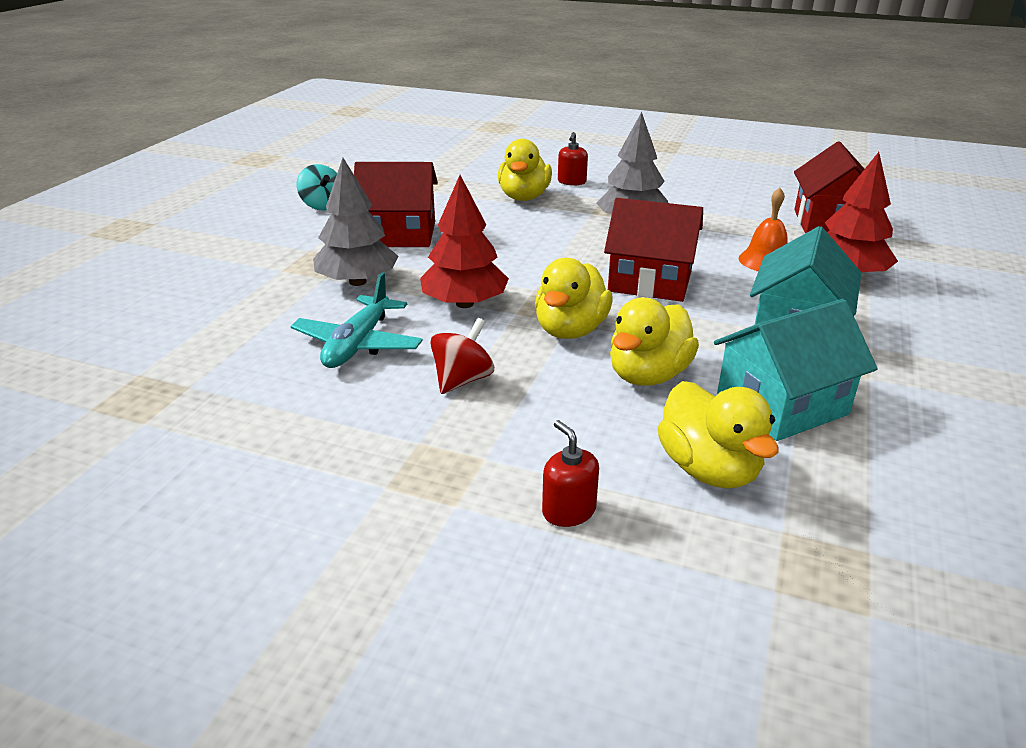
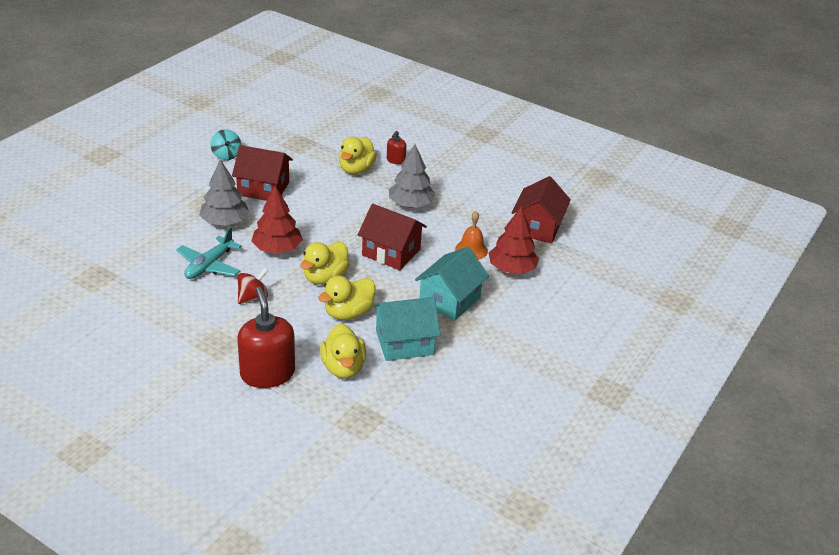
camera: 10 degrees right, 5 degrees up
(568, 511) = (267, 373): red soap dispenser -> red soap dispenser, size x2.09

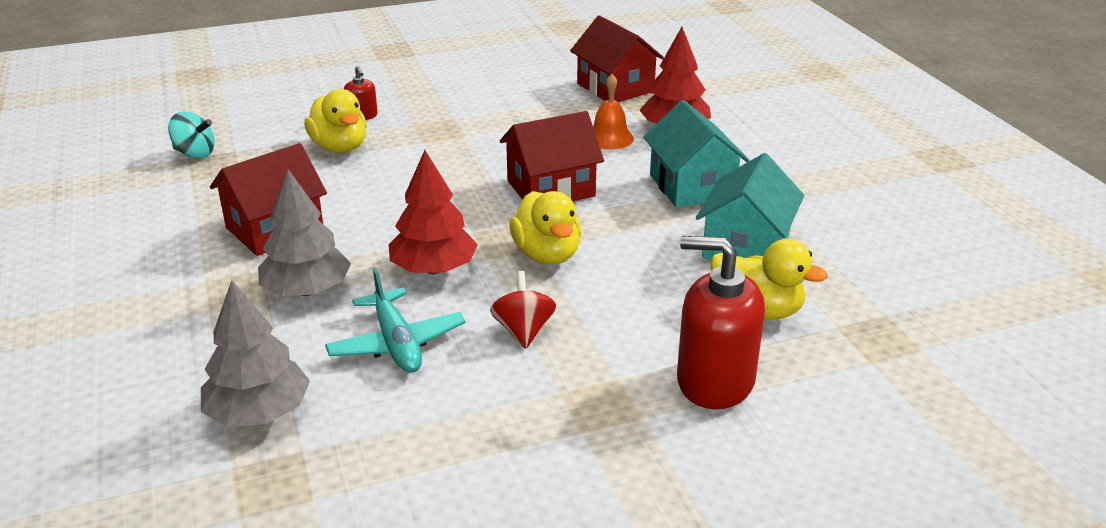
camera: 50 degrees left, 5 degrees down
(226, 155) = (141, 230): turquoise spinning top -> turquoise spinning top (195, 153)
(348, 313) = (644, 265): yellow duck -> none
(410, 204) = (469, 140): grey tree -> grey tree (259, 413)

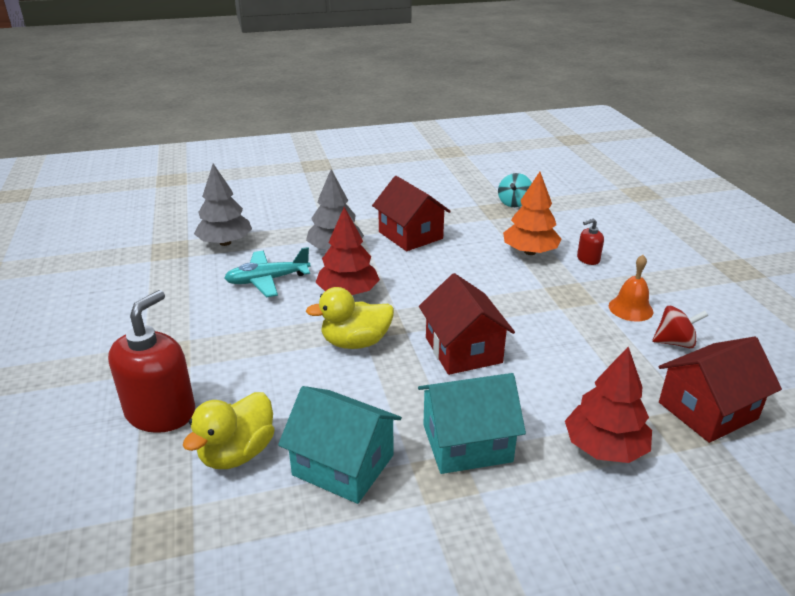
camera: 95 degrees right, 0 degrees up
(340, 147) = (530, 252): yellow duck -> orange tree
(523, 331) = (260, 327): red spinning top -> red spinning top (675, 342)
(609, 138) = (571, 394): orange bell -> orange bell (630, 308)

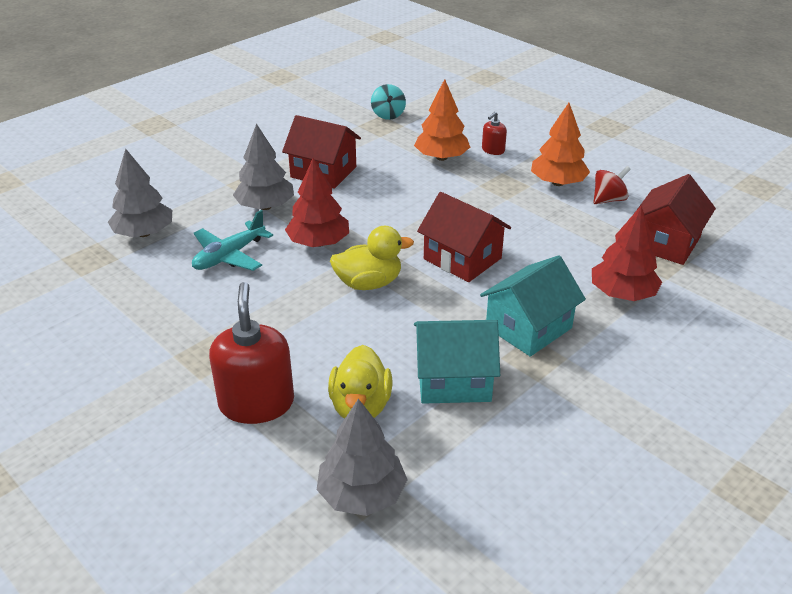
camera: 30 degrees left, 5 degrees up
(154, 539) = (362, 494): none -> grey tree
(355, 342) = (369, 283): yellow duck -> yellow duck turned 150 degrees counterclockwise
(630, 308) = (558, 183): orange bell -> orange tree

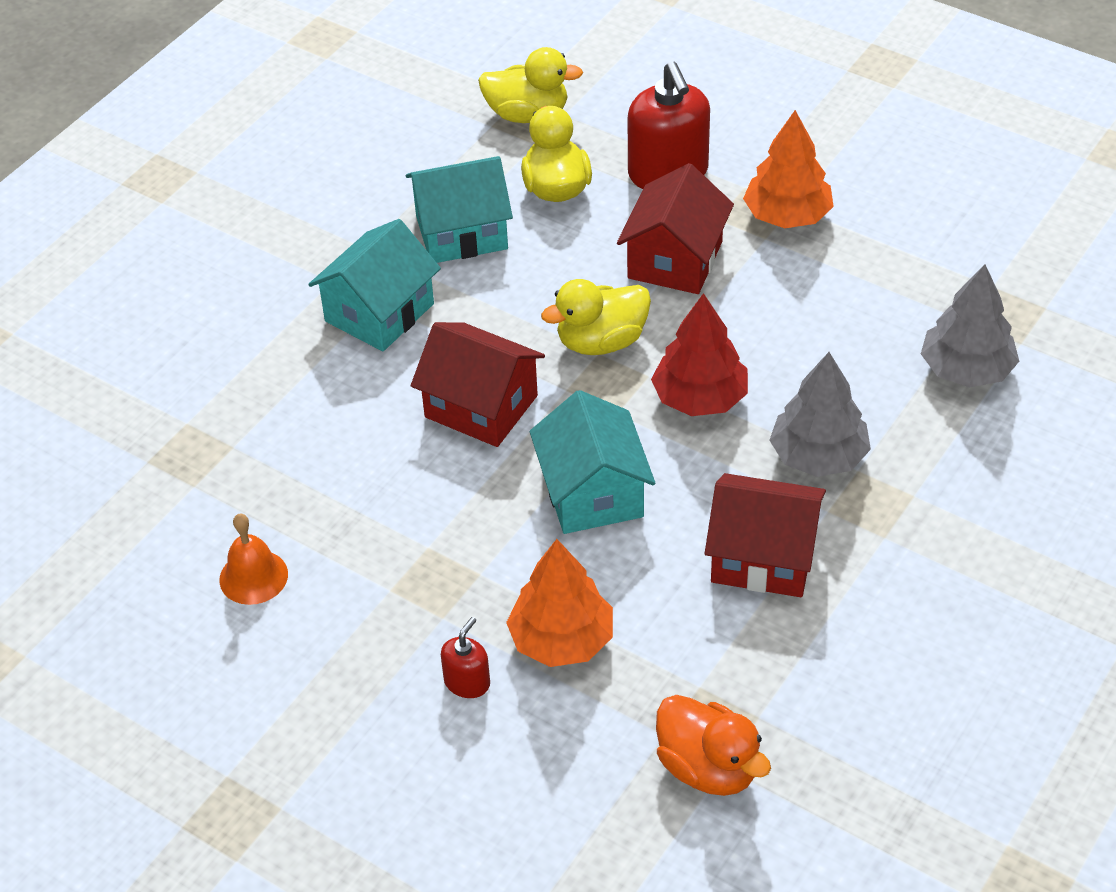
camera: 170 degrees right, 10 degrees up
(229, 256) = (815, 352): turquoise plane -> none
(362, 494) = (527, 114): grey tree -> yellow duck
(388, 115) = (708, 768): turquoise spinning top -> orange duck
(405, 208) = (592, 493): none -> turquoise house
(558, 183) = (340, 606): orange tree -> orange tree (787, 216)
(608, 200) = (253, 577): red spinning top -> orange bell
(622, 294) = (254, 385): red tree -> none
(666, 243) = (174, 492): red house -> red house (675, 260)

